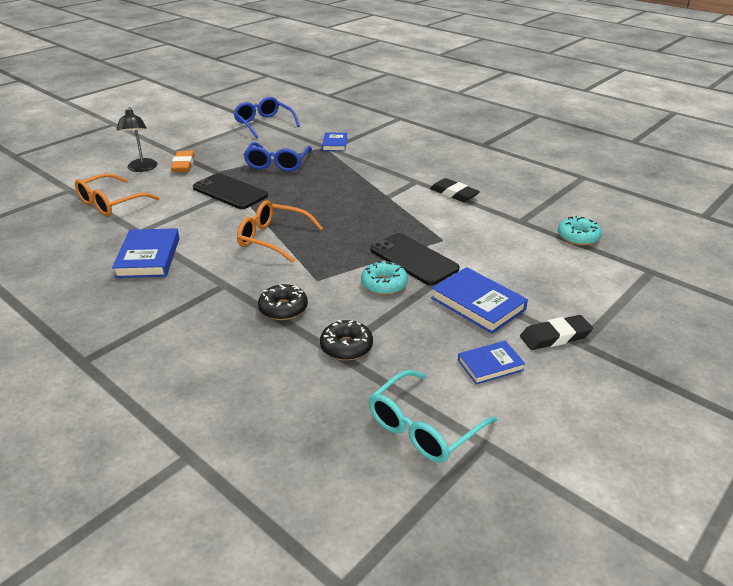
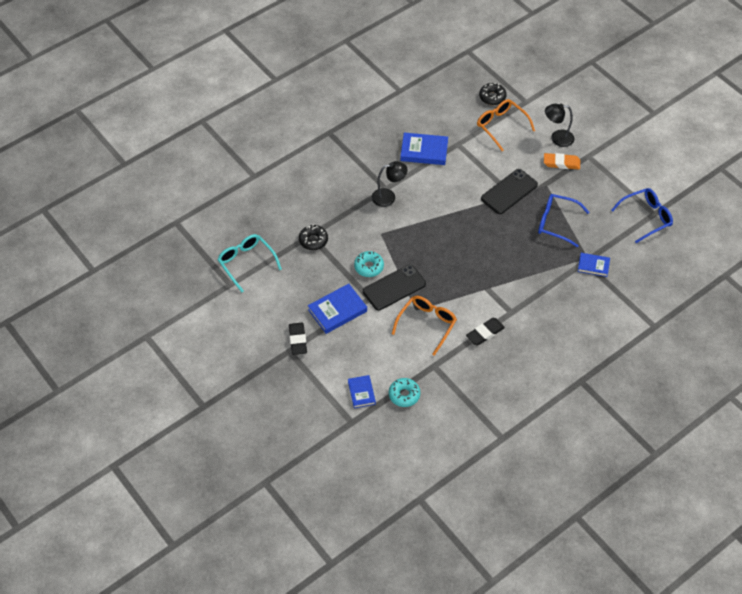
camera: 100 degrees right, 20 degrees up
(242, 280) = (388, 197): none -> black lamp
(273, 239) = (435, 214): orange glasses -> orange glasses (427, 324)
(283, 308) = (355, 215): black donut -> black donut (492, 97)
(490, 365) = (282, 302): blue book -> blue book (361, 393)

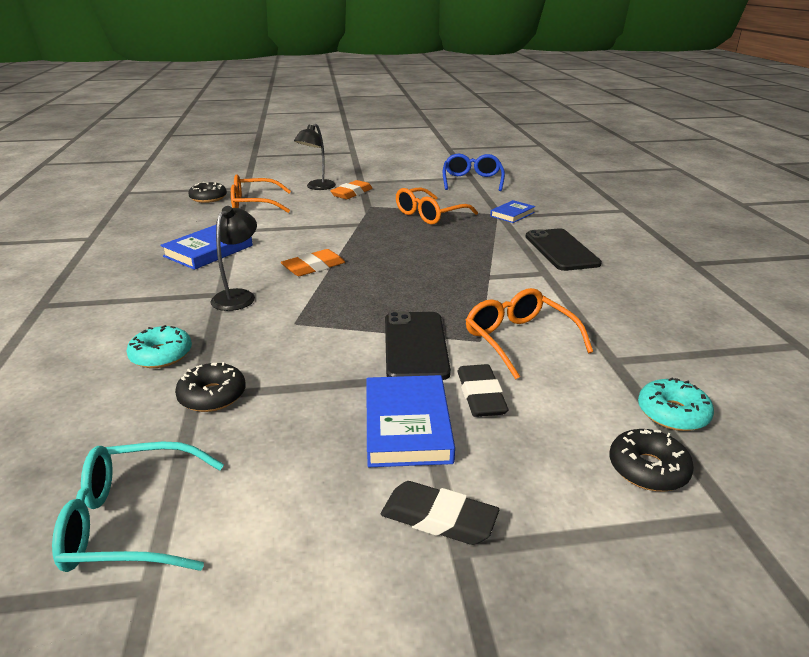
camera: 60 degrees left, 25 degrees down
(361, 393) = (648, 469): blue book -> black donut
(369, 267) = (345, 356): turquoise donut -> turquoise donut (161, 355)
(440, 207) = (313, 267): none -> orange eraser
(485, 333) = (571, 300): black eraser -> black eraser (480, 395)
(509, 192) = (351, 224): black phone -> black phone (561, 250)
(556, 223) = (429, 215): blue glasses -> orange glasses

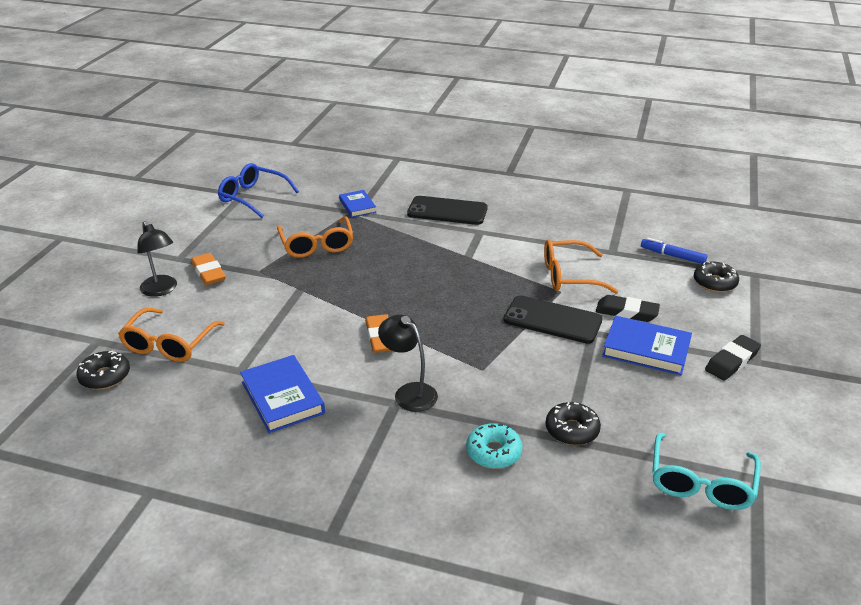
camera: 65 degrees left, 5 degrees up
(672, 413) = (672, 256): turquoise donut -> blue marker

